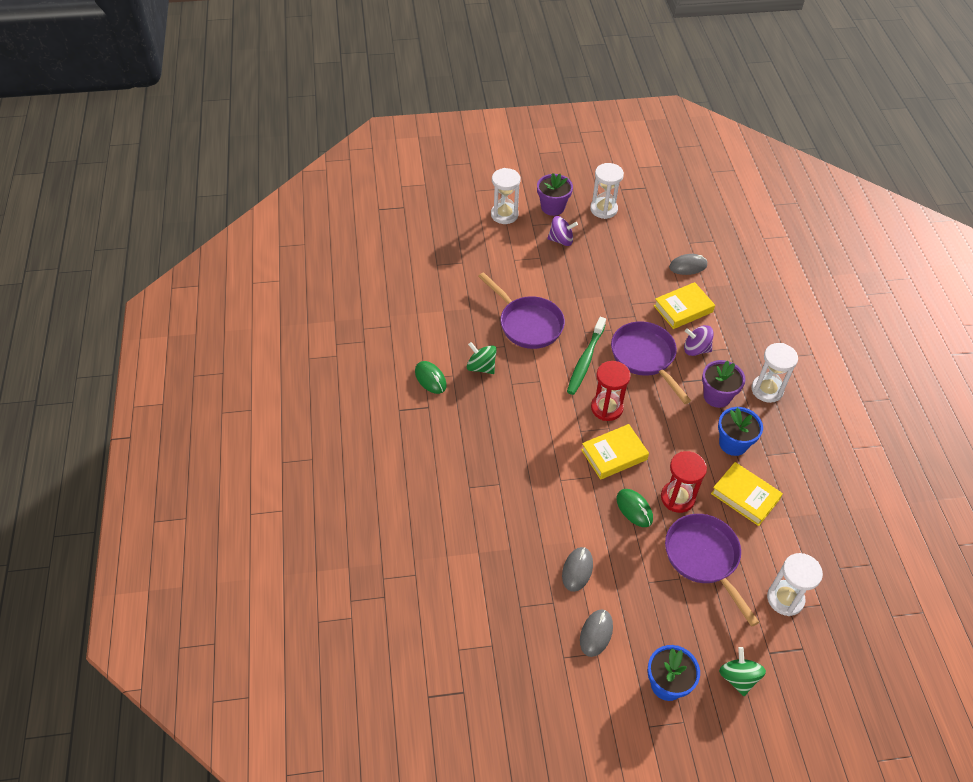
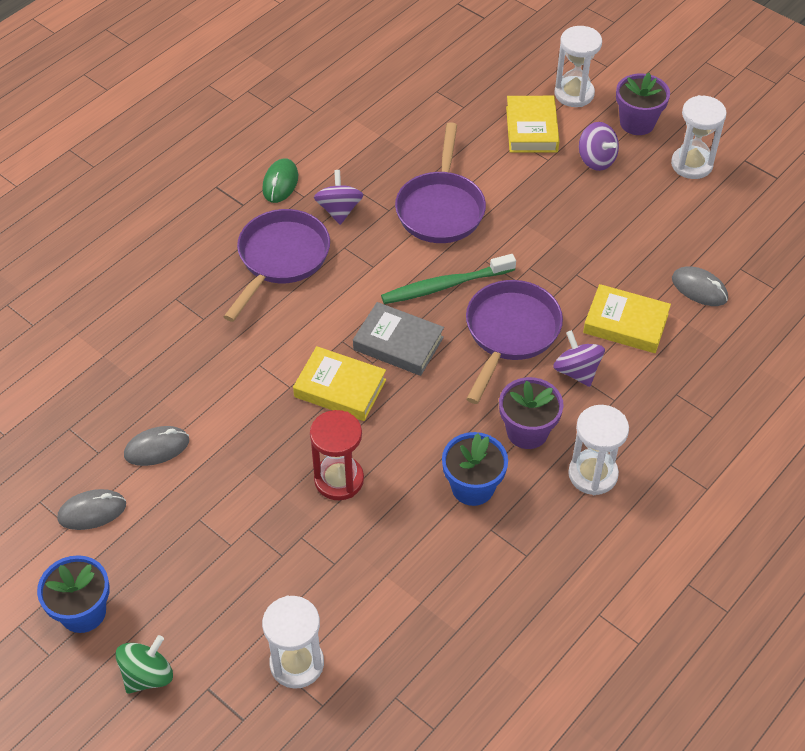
camera: 50 degrees right, 0 degrees up
(481, 367) = (339, 210): green spinning top -> purple spinning top
(606, 408) = (398, 343): red hourglass -> grey book
(634, 509) = (284, 449): green mouse -> none
(704, 558) = (279, 552): purple pan -> purple pan (281, 259)
(745, 496) = (406, 542): yellow book -> yellow book (531, 129)

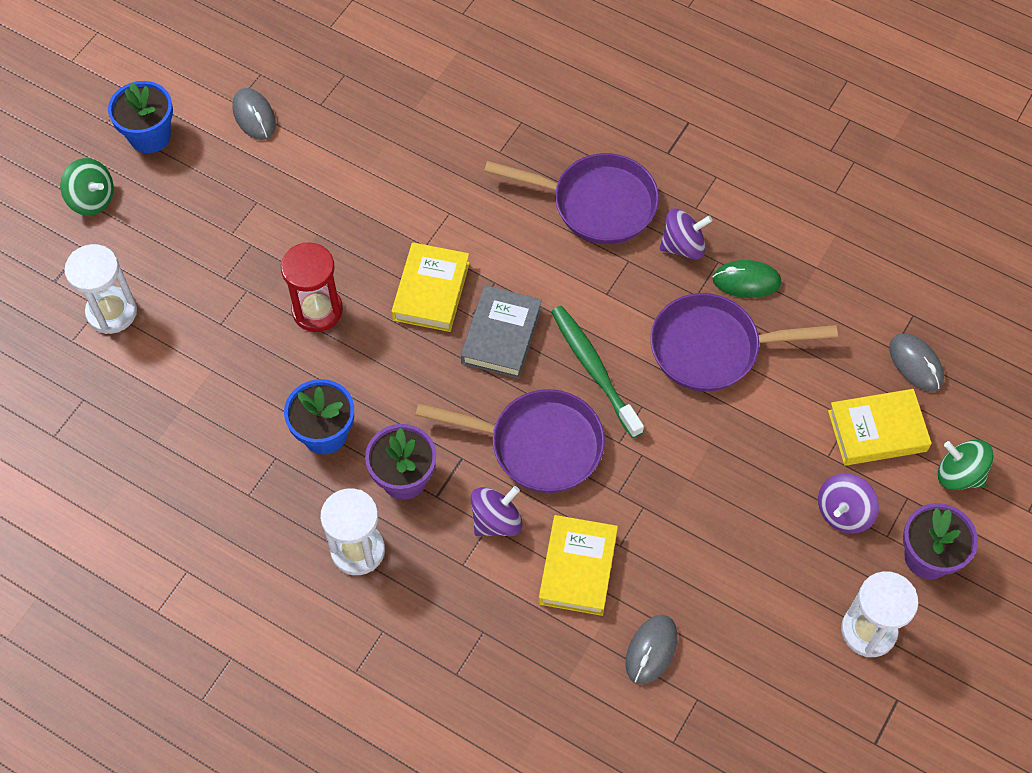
camera: 80 degrees right, 10 degrees up
(157, 448) = (332, 149): grey mouse -> grey mouse (915, 364)
(280, 183) = (709, 181): green mouse -> green mouse (746, 281)
(574, 94) = (959, 474): white hourglass -> green spinning top

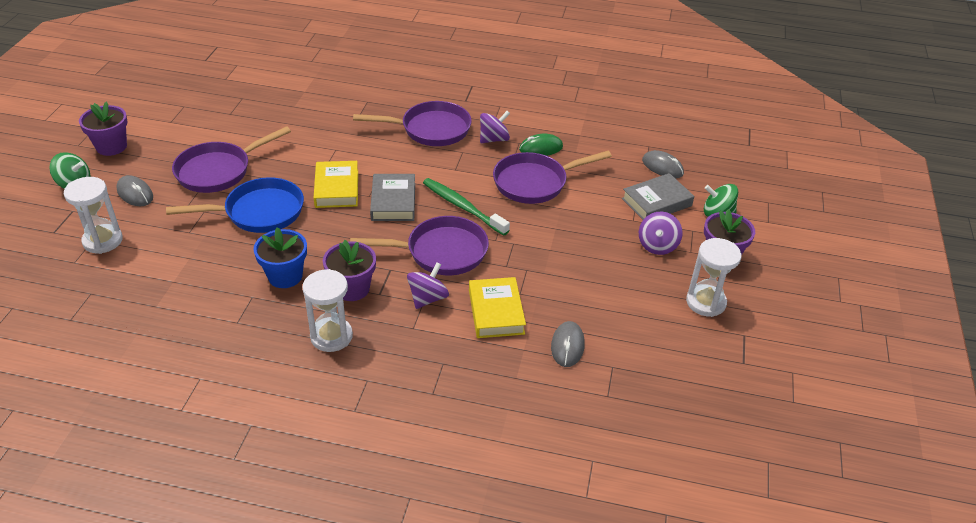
camera: 20 degrees left, 20 degrees down
(150, 136) = (111, 147): blue flower pot -> purple flower pot
(254, 116) = (185, 126): grey mouse -> grey mouse (135, 194)
(281, 217) = (218, 171): none -> purple pan
(317, 310) = (259, 212): red hourglass -> blue pan
(877, 431) = (656, 202): yellow book -> grey book

